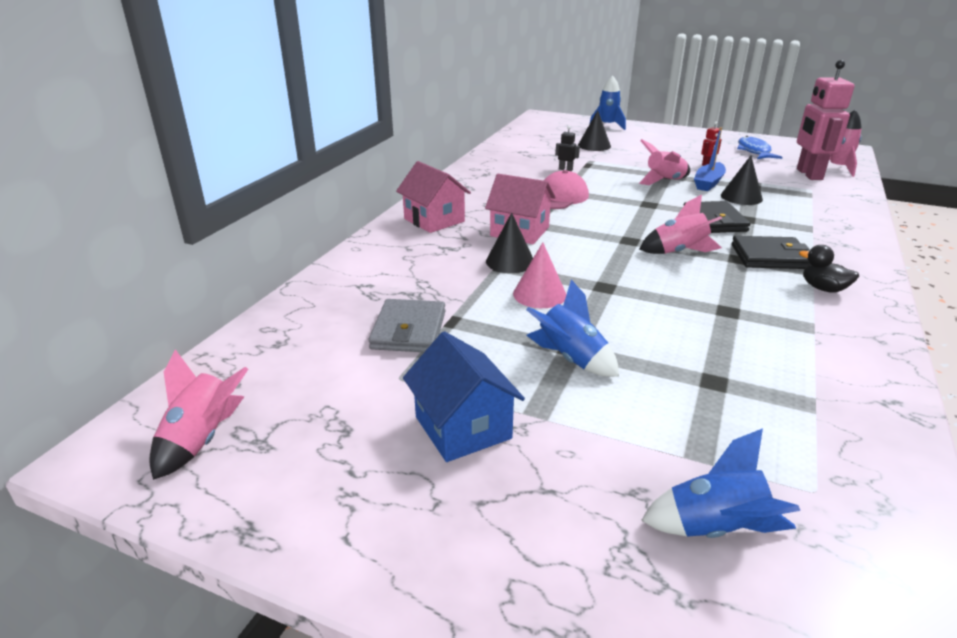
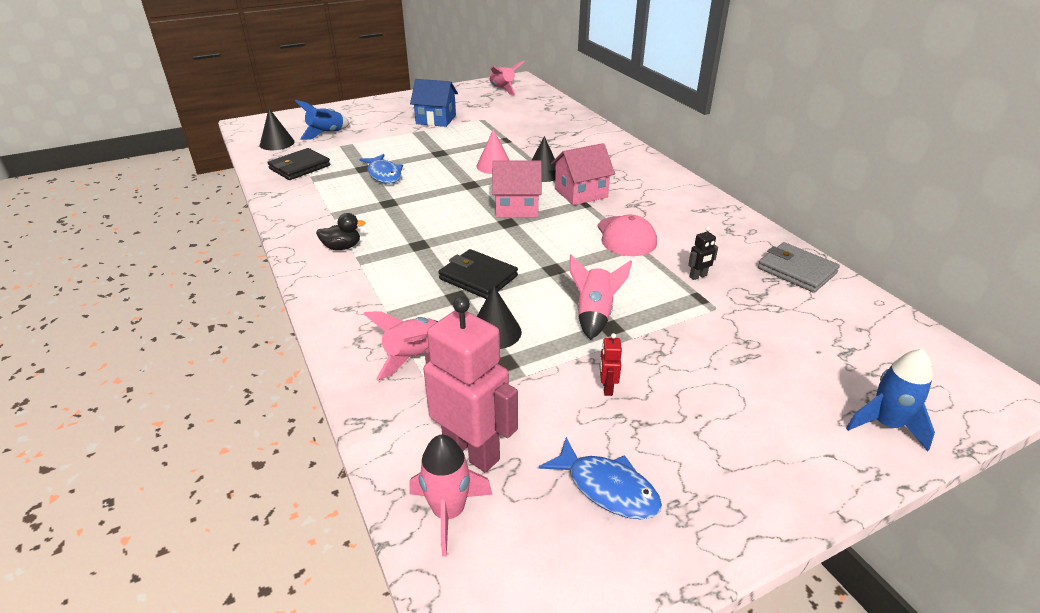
camera: 130 degrees right, 5 degrees up
(409, 330) = (514, 130): grey wallet -> grey wallet (796, 270)
(434, 220) = (642, 174): pink house -> pink house (517, 208)
(571, 359) = (433, 150): blue rocket -> none
(594, 145) = (775, 345): black cone -> black cone (277, 143)
(679, 252) = (464, 230): pink rocket -> pink rocket (414, 357)
(693, 353) = (384, 174): none -> blue fish
(708, 183) = (553, 340): blue boat -> none
(770, 257) = (399, 259): black wallet -> black wallet (300, 167)

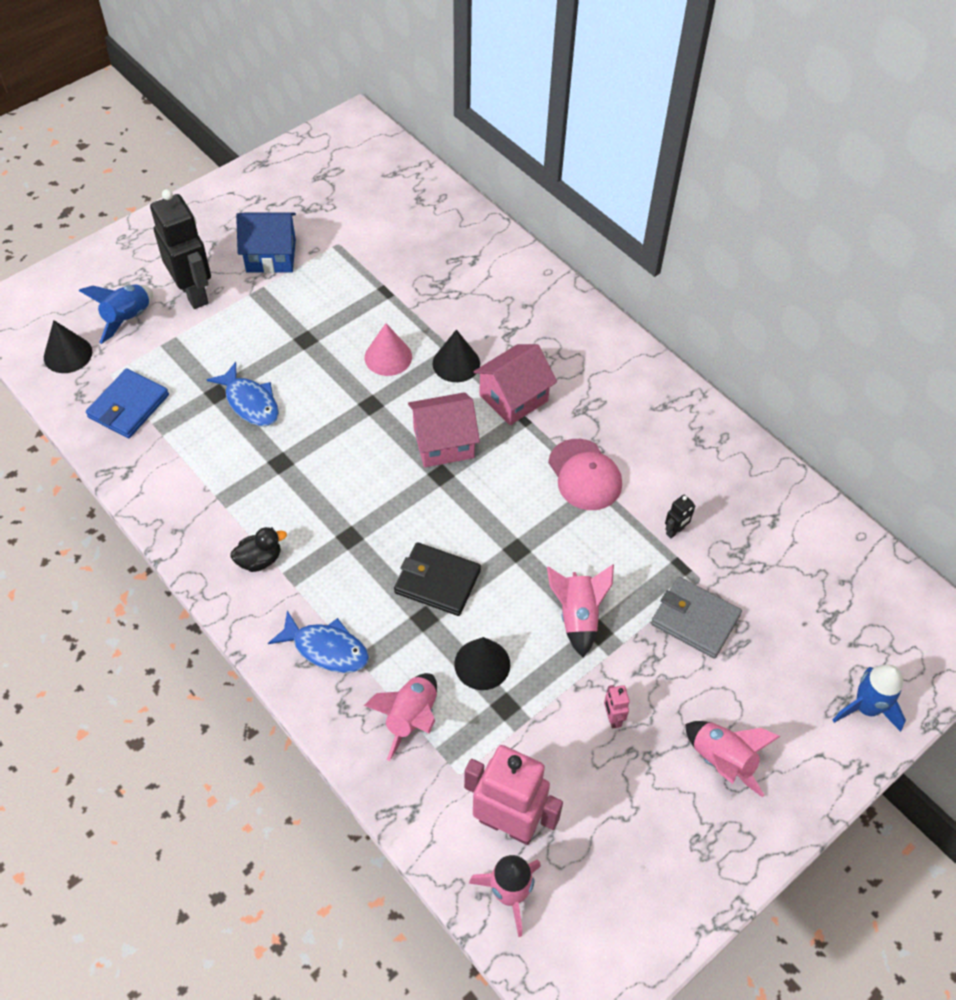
camera: 15 degrees left, 20 degrees up
(300, 167) = (128, 406): black wallet -> blue wallet
(376, 128) = (194, 293): none -> black robot
(502, 89) = (340, 156): pink rocket -> pink rocket (722, 761)
(607, 388) = (612, 718): red robot -> pink robot
(607, 488) = (637, 836): blue fish -> blue fish (326, 649)
(796, 270) = (776, 500): grey wallet -> grey wallet (695, 619)

